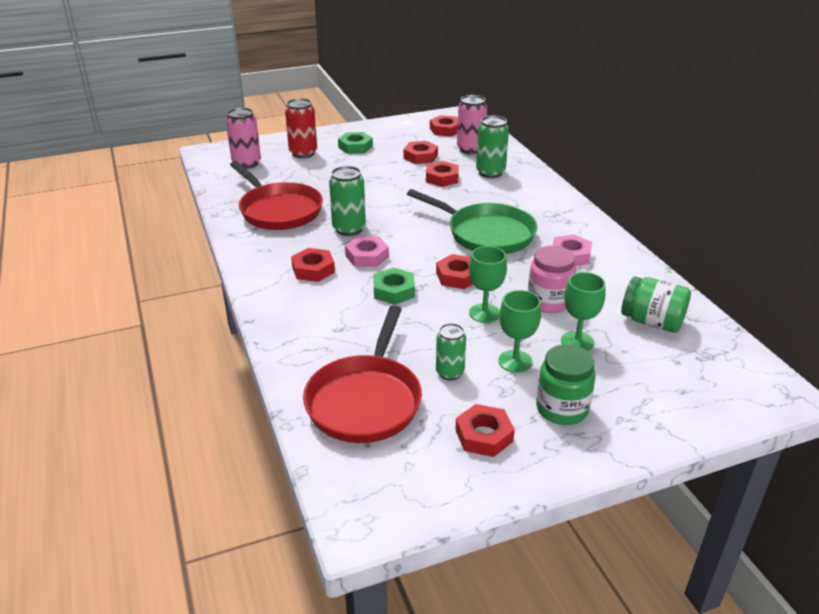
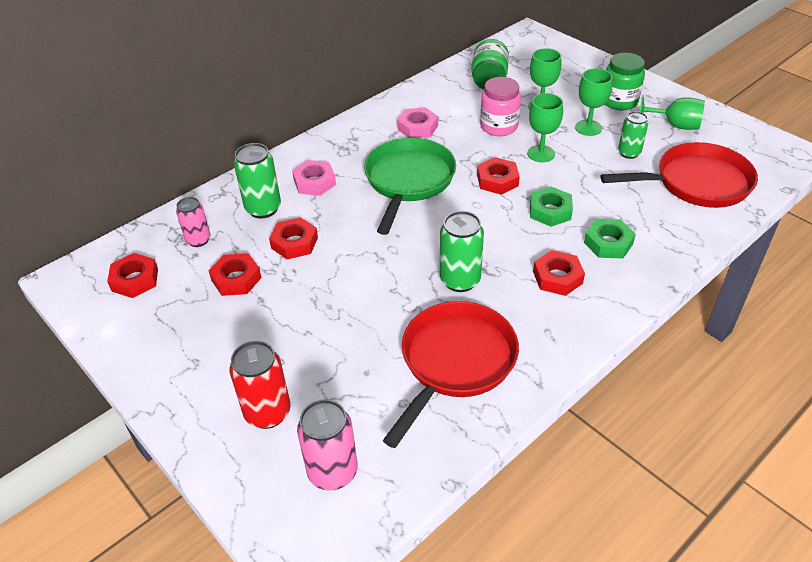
camera: 110 degrees left, 10 degrees up
(355, 147) = (224, 357): green nut -> green nut (608, 243)
(367, 256) = (505, 247): pink nut -> pink nut (314, 182)
(470, 149) = (198, 240): pink can -> pink can, size x0.66
(484, 435) = (675, 125): red nut -> green goblet

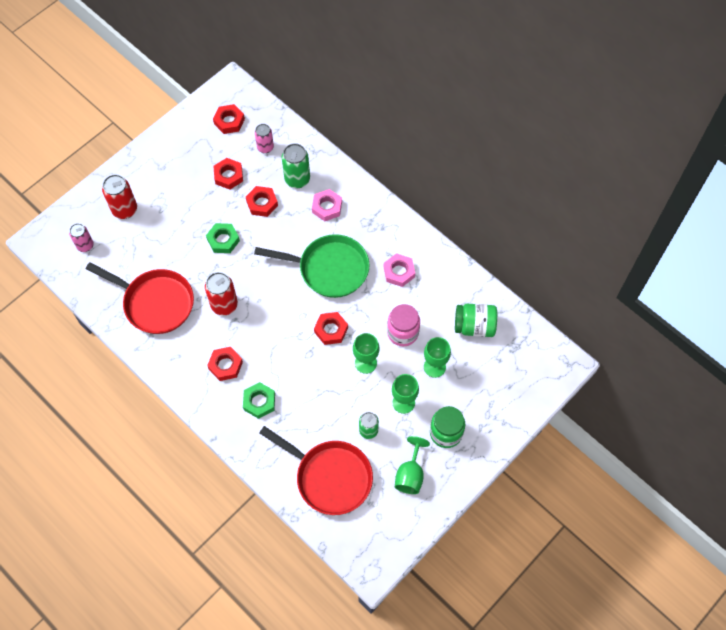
camera: 85 degrees right, 20 degrees up
(332, 472) = (85, 245): pink can -> pink can, size x0.66
(460, 280) = (224, 305): green can -> red can
(550, 211) = (295, 365): green nut -> green nut (223, 240)
(696, 183) = (329, 477): red pan -> red pan turned 45 degrees counterclockwise

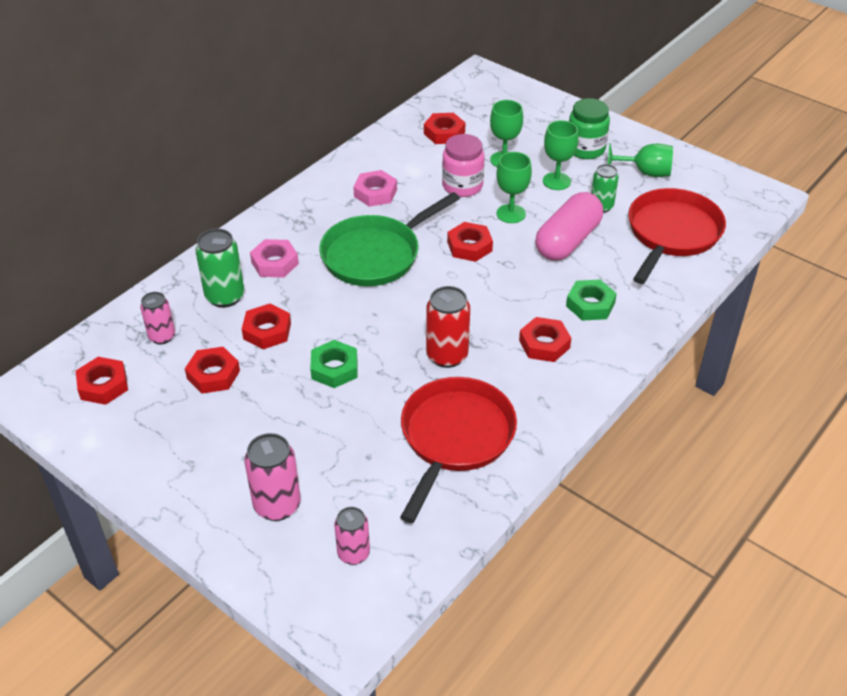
camera: 95 degrees left, 20 degrees down
(125, 210) = (277, 505): red can -> pink can
(329, 269) = (376, 254): green pan -> green pan turned 135 degrees counterclockwise
(330, 398) = (567, 241): none -> pink capsule
(474, 326) = (444, 133): green jar -> red nut

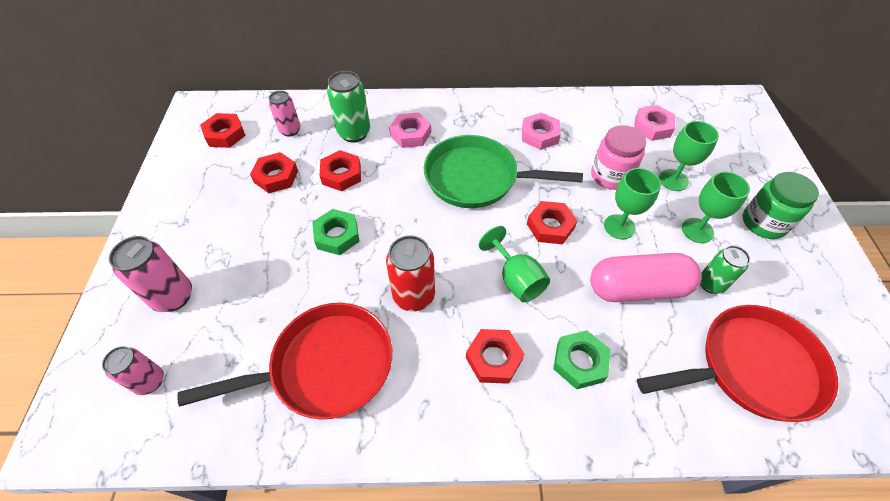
camera: 50 degrees right, 10 degrees up
(444, 133) = (652, 127): red nut -> pink nut
(645, 172) = (800, 287): green goblet -> green goblet (516, 279)

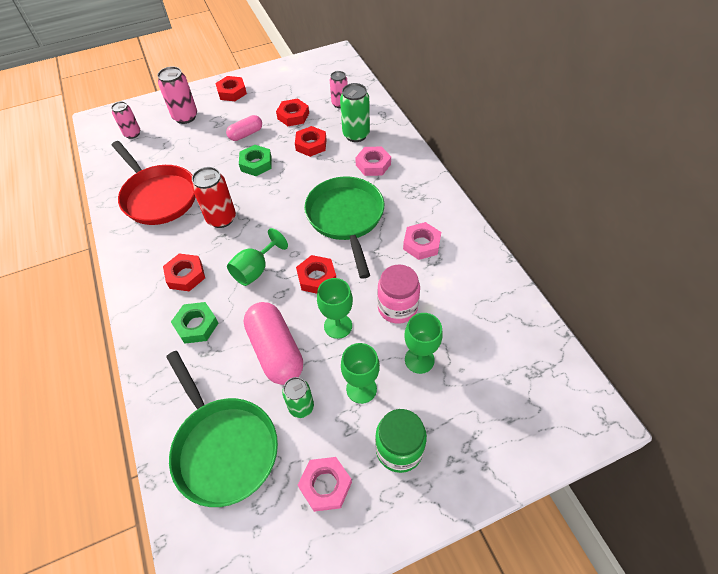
camera: 70 degrees right, 0 degrees up
(225, 134) = (318, 78): red nut -> red nut (232, 92)
(272, 232) = (246, 134): none -> pink capsule
(652, 127) = (489, 330): pink nut -> pink nut (325, 485)
(751, 368) = (223, 447): red pan -> green pan

